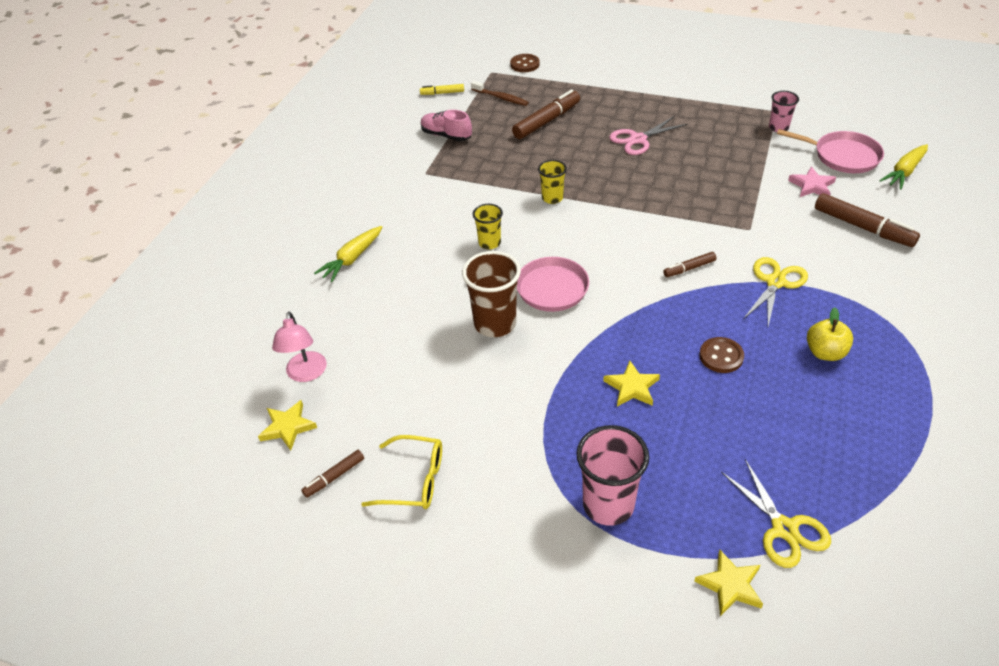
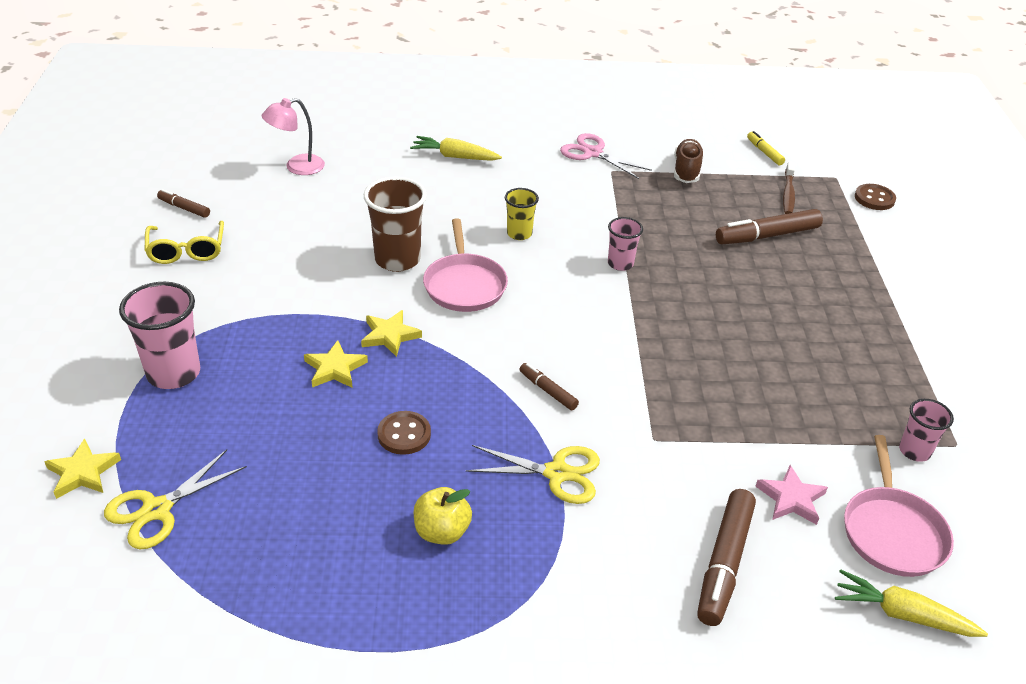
camera: 65 degrees right, 5 degrees down
(287, 427) = (234, 172): yellow star -> yellow star (390, 335)
(446, 135) = (686, 170): pink shoe -> brown shoe
(547, 121) = (767, 235): brown marker -> brown marker turned 135 degrees clockwise
(552, 198) = (620, 264): yellow cup -> pink cup
(638, 139) = (783, 315): pink scissors -> pink scissors (593, 153)

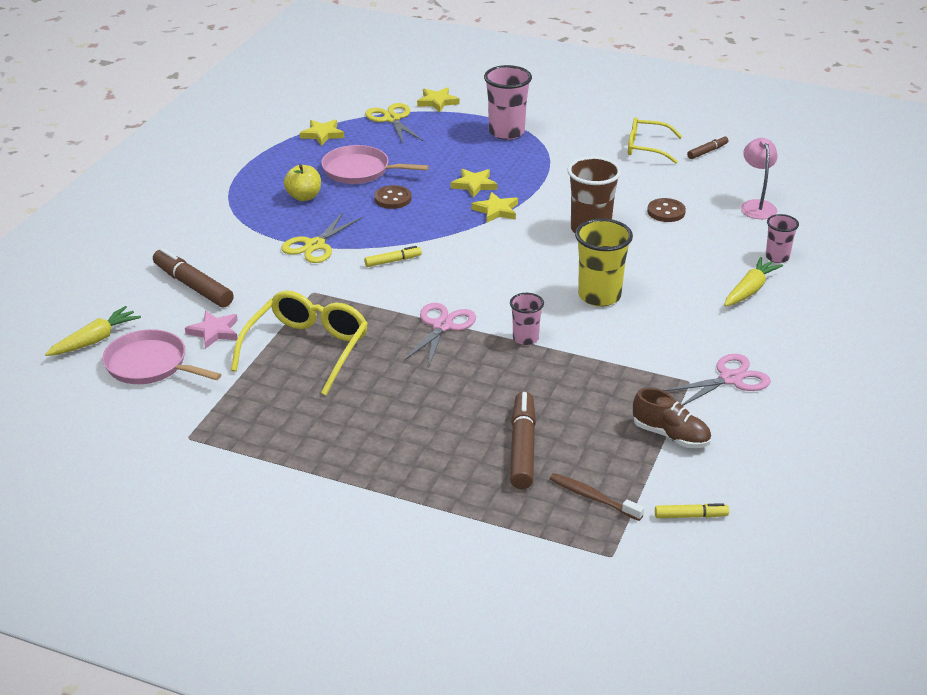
camera: 115 degrees right, 5 degrees down
(235, 583) = (322, 134): none -> yellow star
(464, 285) = (539, 253): pink pan -> pink pan (359, 170)
(519, 234) = (599, 296): yellow cup -> yellow cup, size x1.72
(548, 391) = (393, 261): brown marker -> yellow marker
(641, 320) = (442, 326): none -> pink scissors
(755, 406) = (307, 349): none -> yellow glasses
(874, 198) = (552, 569): brown button -> brown button (666, 212)
(914, 451) = (202, 411): pink cup -> pink cup (777, 257)

